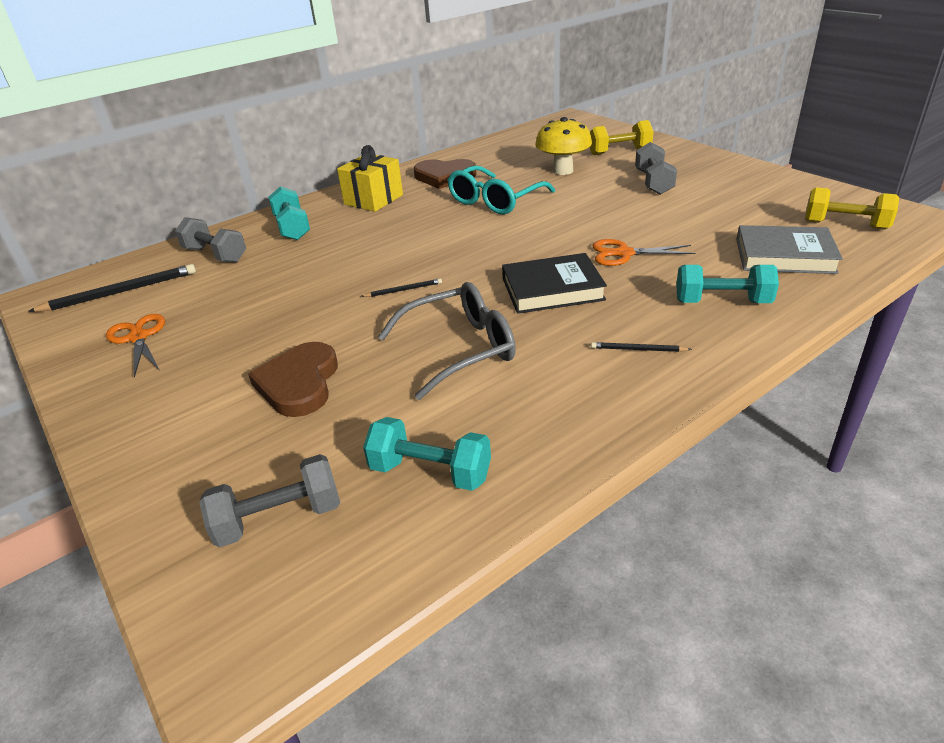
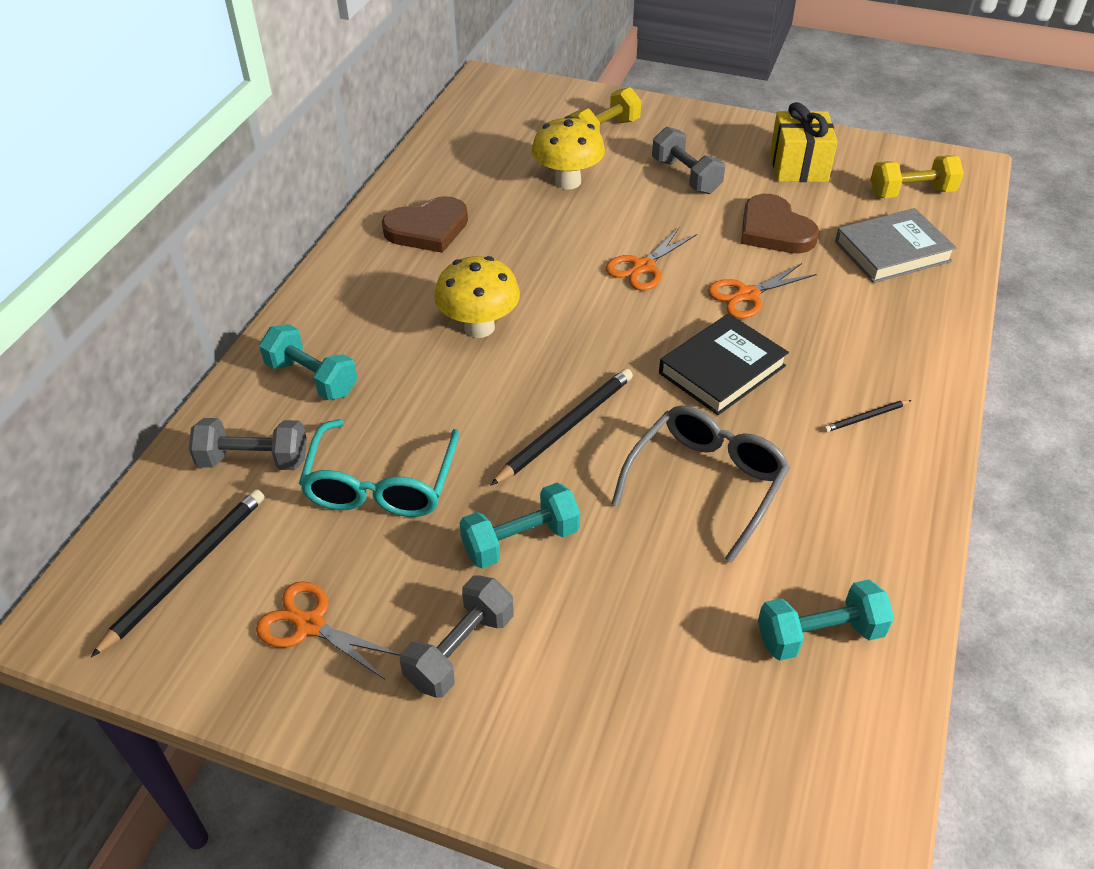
camera: 35 degrees left, 10 degrees up
(279, 518) = (739, 752): grey dumbbell -> grey dumbbell (460, 650)
(299, 383) = (586, 598): brown heart -> brown heart (774, 230)
(373, 199) = (373, 296): yellow gift -> yellow gift (798, 166)
(403, 290) = (566, 428): black pencil -> black pencil, size x1.99
(415, 227) = (479, 327): none -> yellow mushroom
(495, 201) = (534, 254): turquoise glasses -> turquoise glasses (381, 485)
(562, 222) = (643, 267): none -> orange scissors
(722, 302) = (887, 331): turquoise dumbbell -> turquoise dumbbell (521, 541)

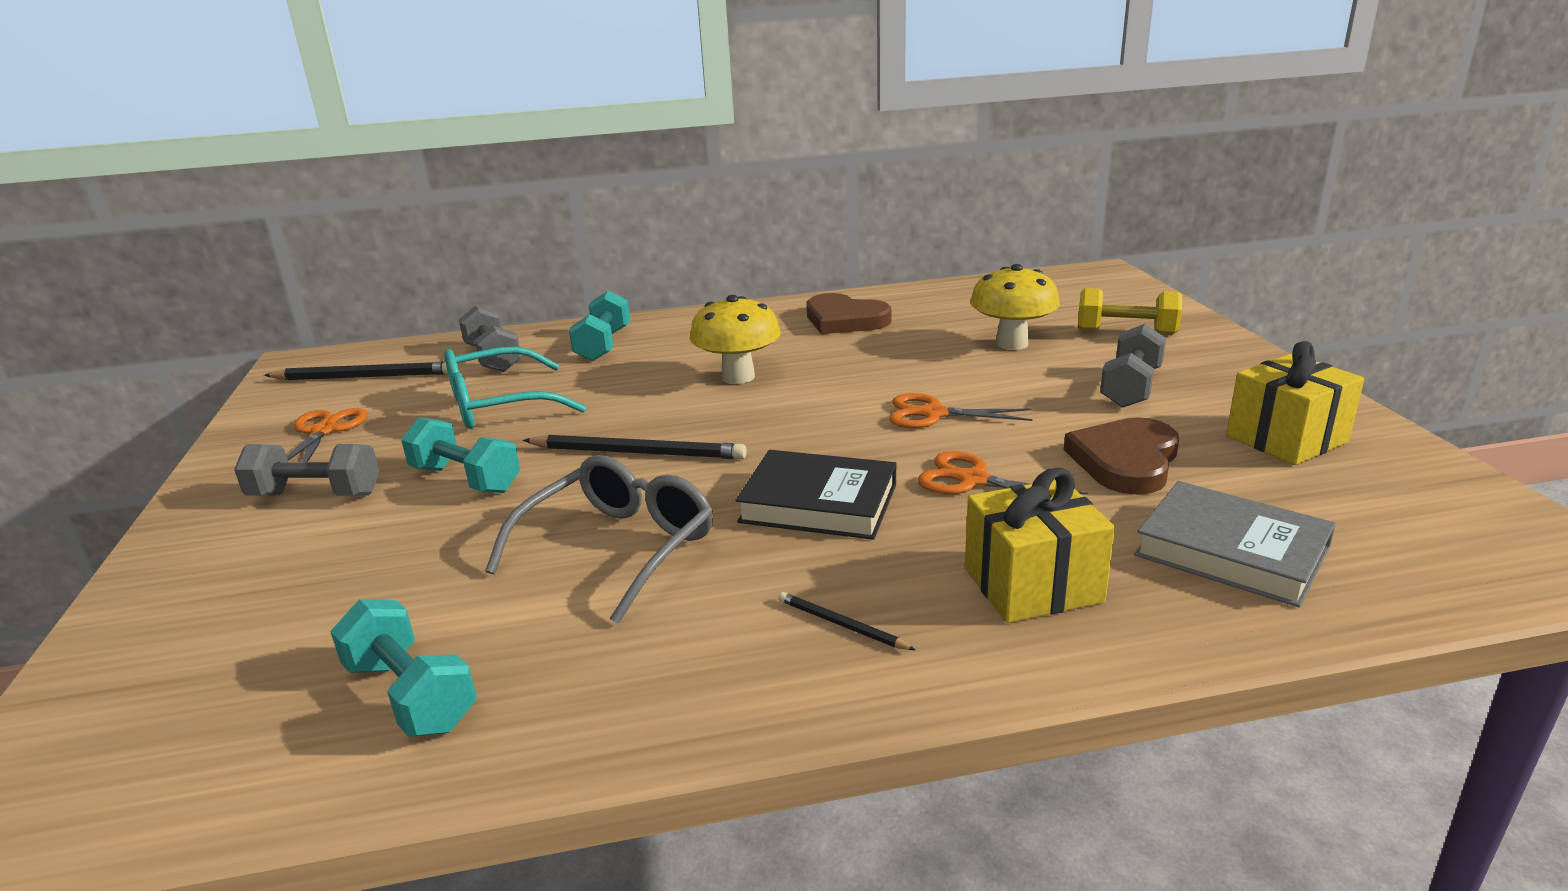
camera: 60 degrees right, 20 degrees down
(706, 483) = (619, 548): grey glasses -> grey glasses turned 60 degrees counterclockwise
(875, 331) = (1032, 585): none -> yellow gift
(911, 193) = (1402, 530): yellow dumbbell -> none

